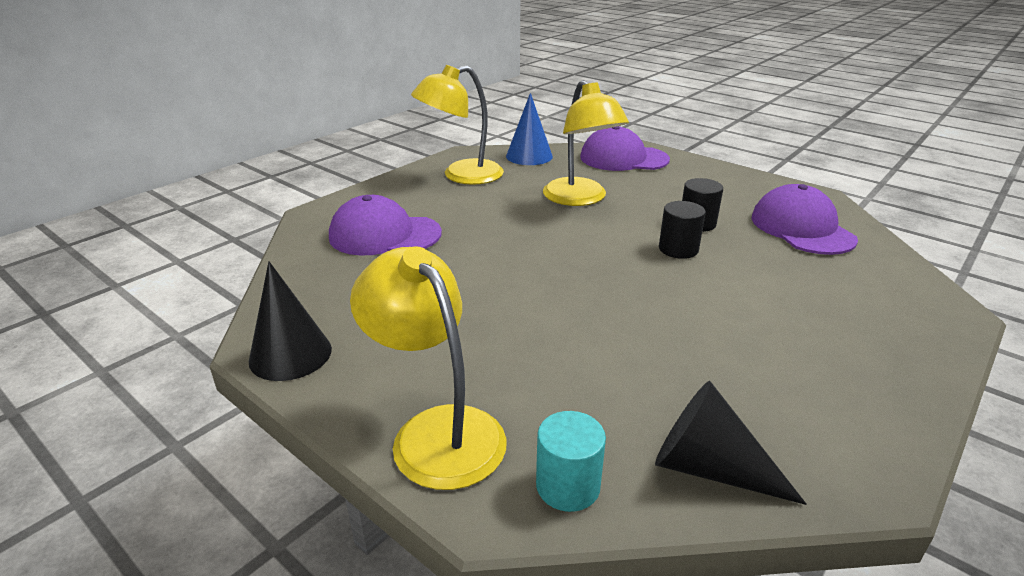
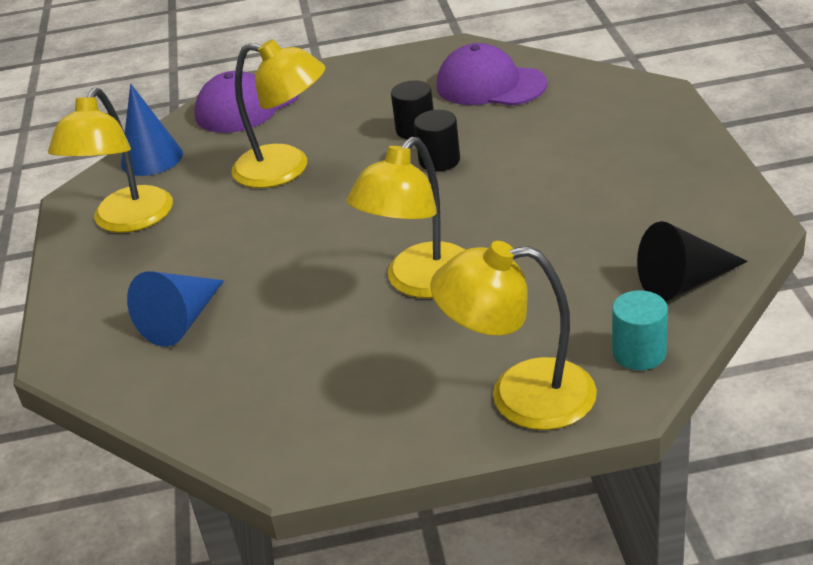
camera: 45 degrees left, 5 degrees up
(290, 354) = (323, 451): black cone -> none
(384, 235) = (182, 321): purple cap -> blue cone
(526, 308) = (420, 282): none -> yellow lamp

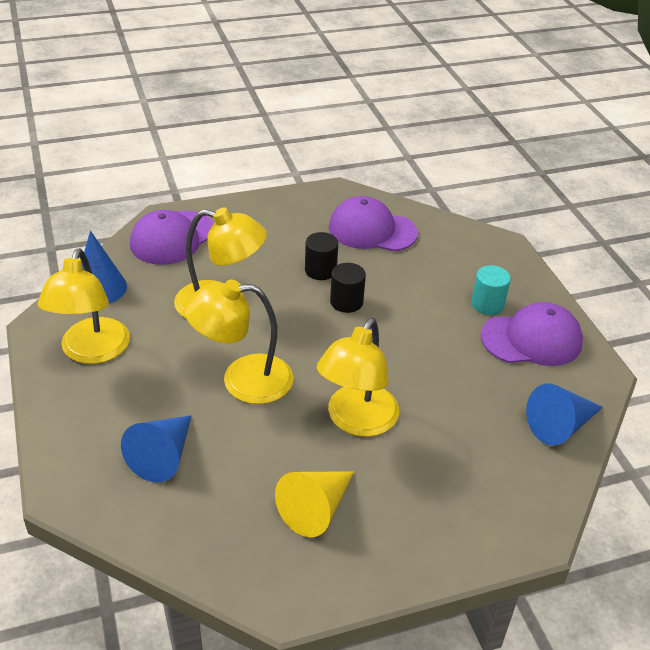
camera: 15 degrees left, 5 degrees up
(348, 372) = (316, 509): none -> yellow cone
(520, 395) = (458, 531): yellow lamp -> yellow lamp (242, 380)
(639, 353) = (540, 491): turquoise cylinder -> turquoise cylinder (487, 304)
(669, 191) = (531, 339): none -> purple cap
(684, 283) = (560, 426): black cone -> blue cone

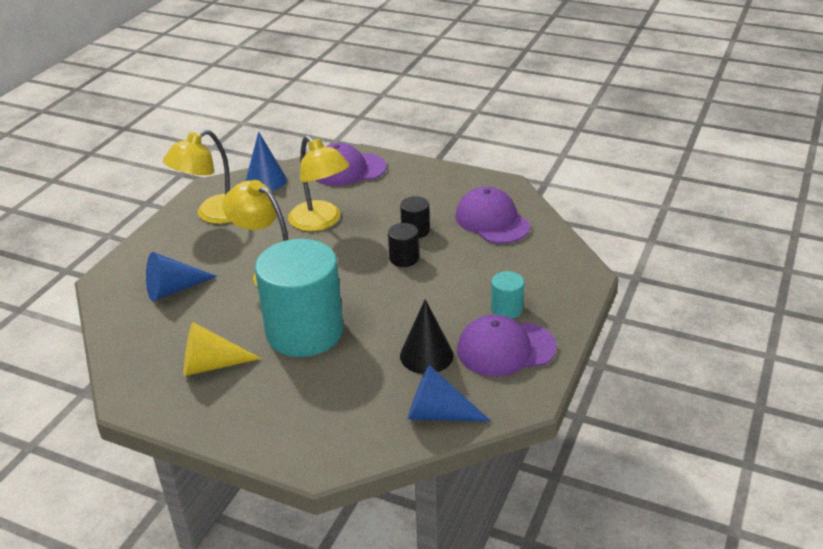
camera: 45 degrees right, 5 degrees down
(356, 421) = (305, 332): yellow lamp -> turquoise cylinder
(483, 380) = (426, 355): none -> black cone
(531, 339) = (505, 349): purple cap -> purple cap turned 135 degrees clockwise

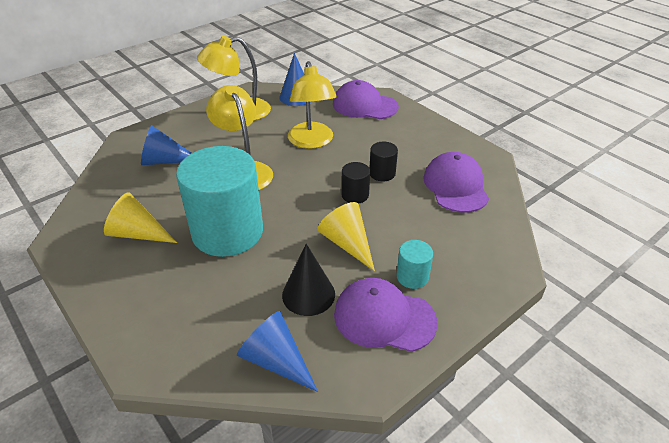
camera: 25 degrees right, 5 degrees up
(429, 302) = (347, 243): none -> yellow cone

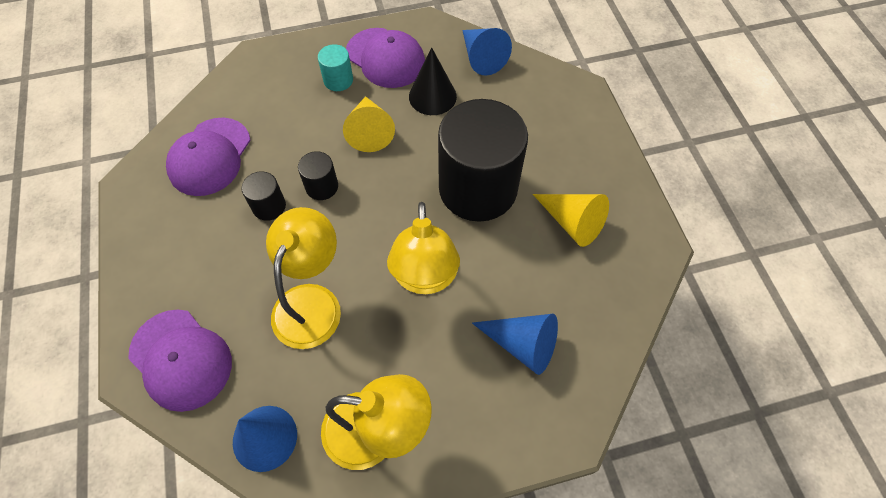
camera: 155 degrees left, 20 degrees up
(227, 232) = (478, 188): turquoise cylinder -> black cylinder

